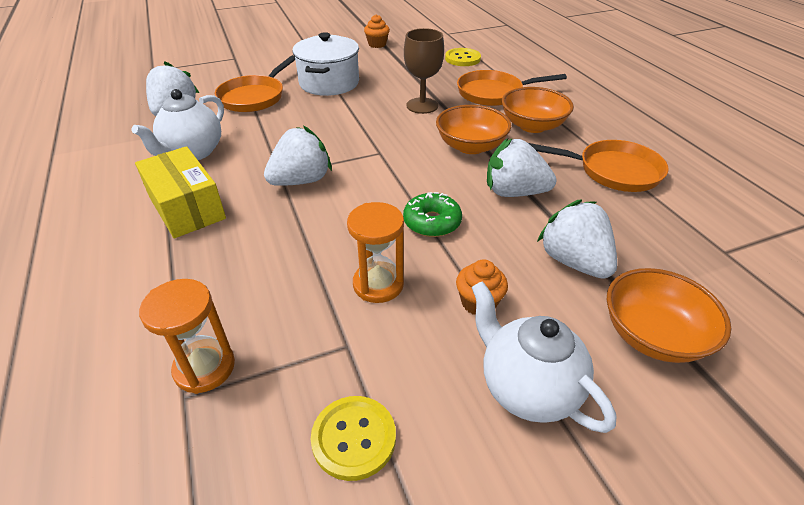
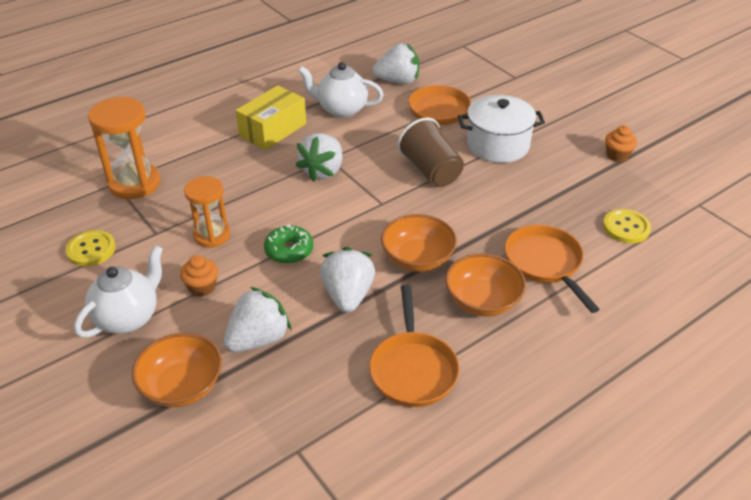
camera: 75 degrees right, 0 degrees up
(204, 367) = (134, 183): orange hourglass -> orange hourglass, size x1.50
(301, 181) = (323, 171): white strawberry -> white strawberry turned 75 degrees clockwise
(345, 119) = (431, 171): none -> brown cup
(422, 106) = (484, 214): brown goblet -> none

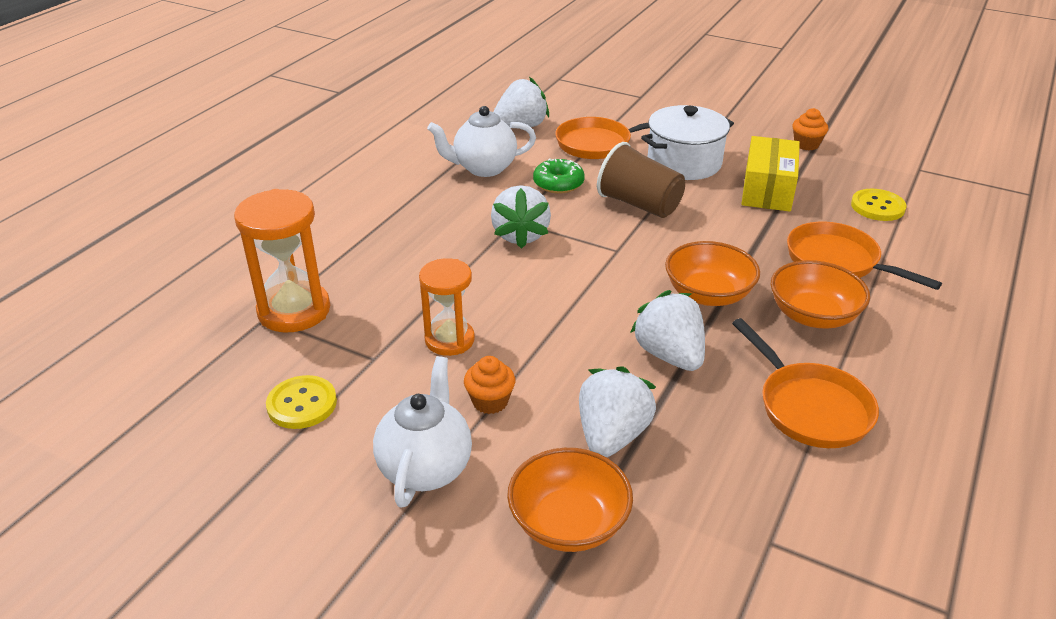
camera: 25 degrees left, 5 degrees down
(273, 130) = (421, 207): yellow box -> yellow box (767, 190)
(289, 250) = (558, 329): green donut -> green donut (558, 183)

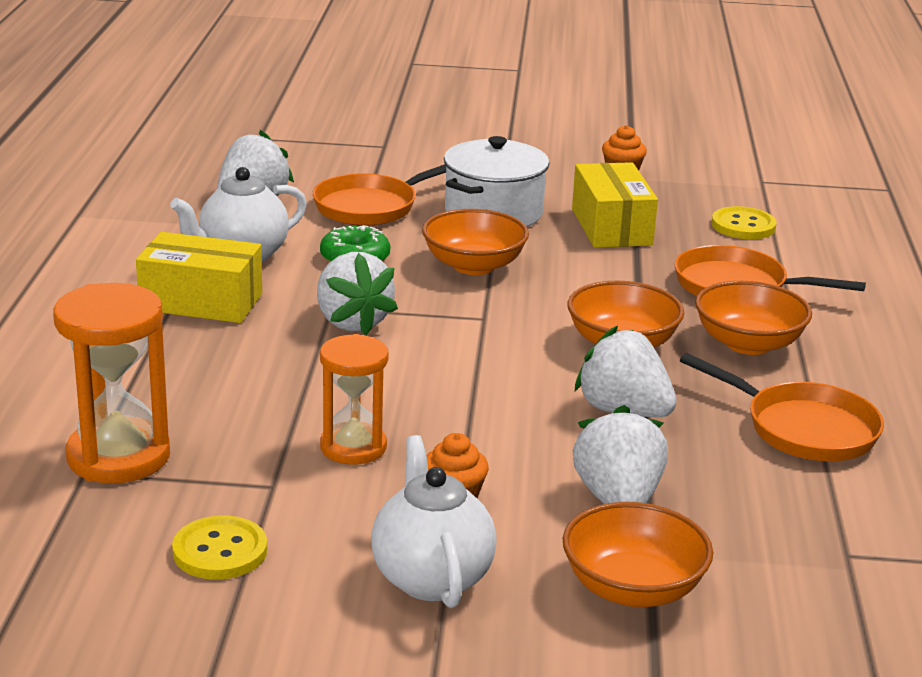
camera: 25 degrees left, 10 degrees down
(432, 199) = (201, 302): none -> yellow box
(639, 204) = (474, 265): brown cup -> orange bowl

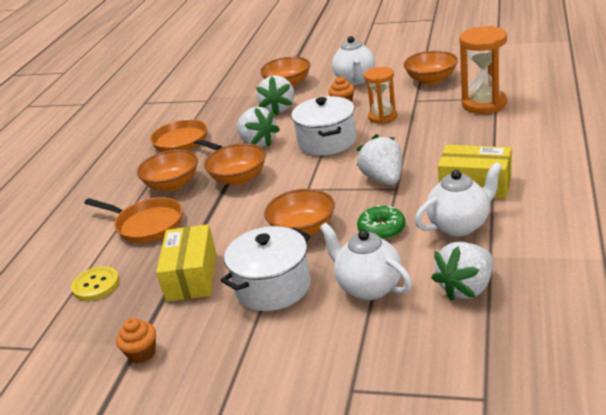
camera: 165 degrees left, 5 degrees up
(220, 551) = (431, 79): yellow button -> orange bowl
(371, 207) = (368, 287): orange pan -> white teapot
(470, 400) = (327, 141): none -> white pot

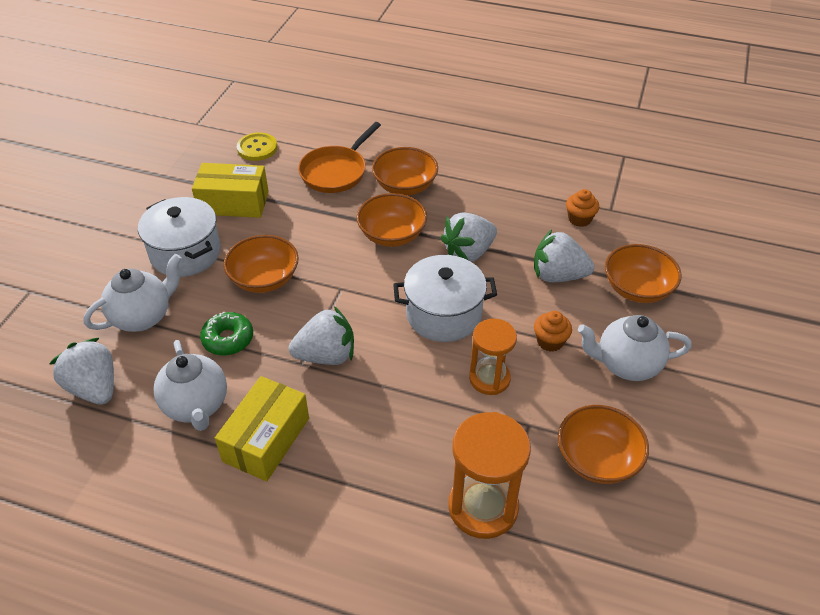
camera: 90 degrees right, 15 degrees up
(142, 353) = (152, 178): orange cupcake -> orange cupcake (579, 219)
(183, 142) = (498, 191): orange pan -> none

